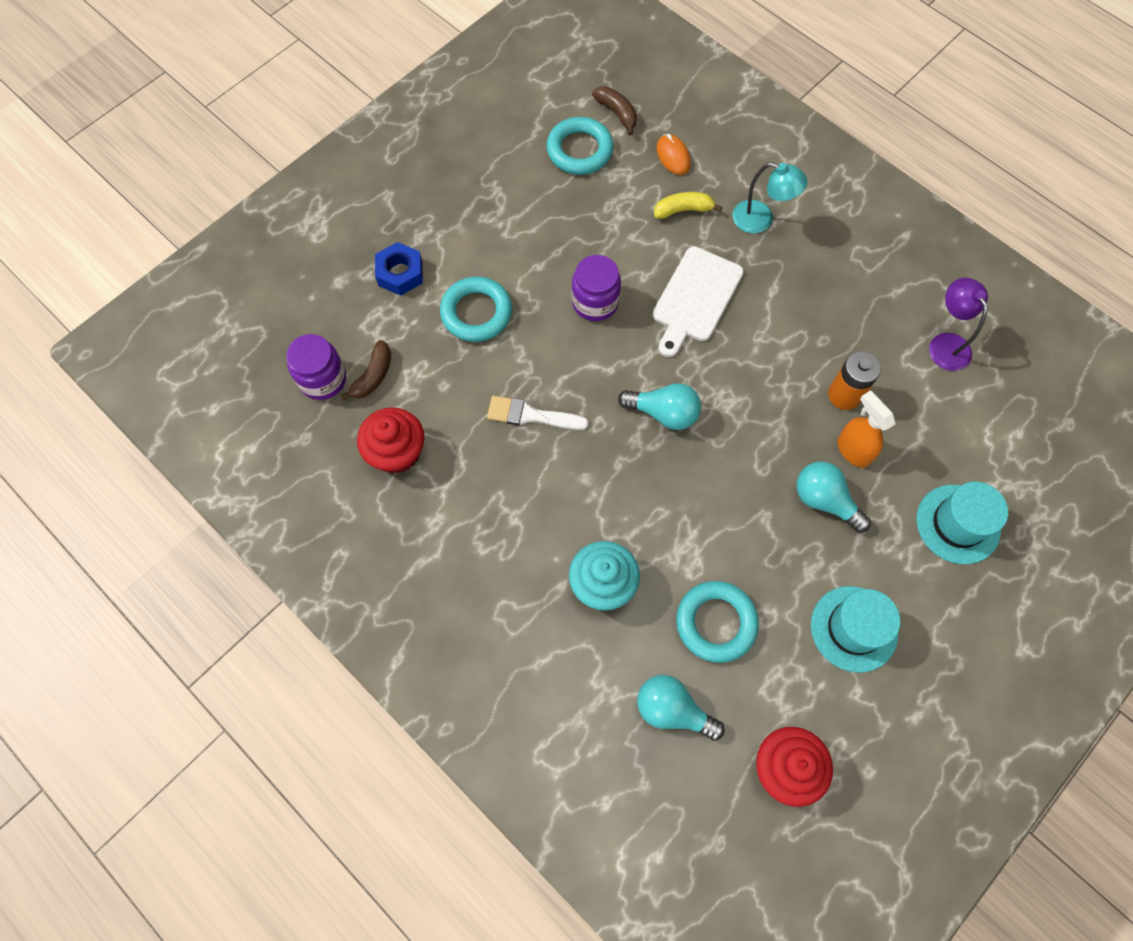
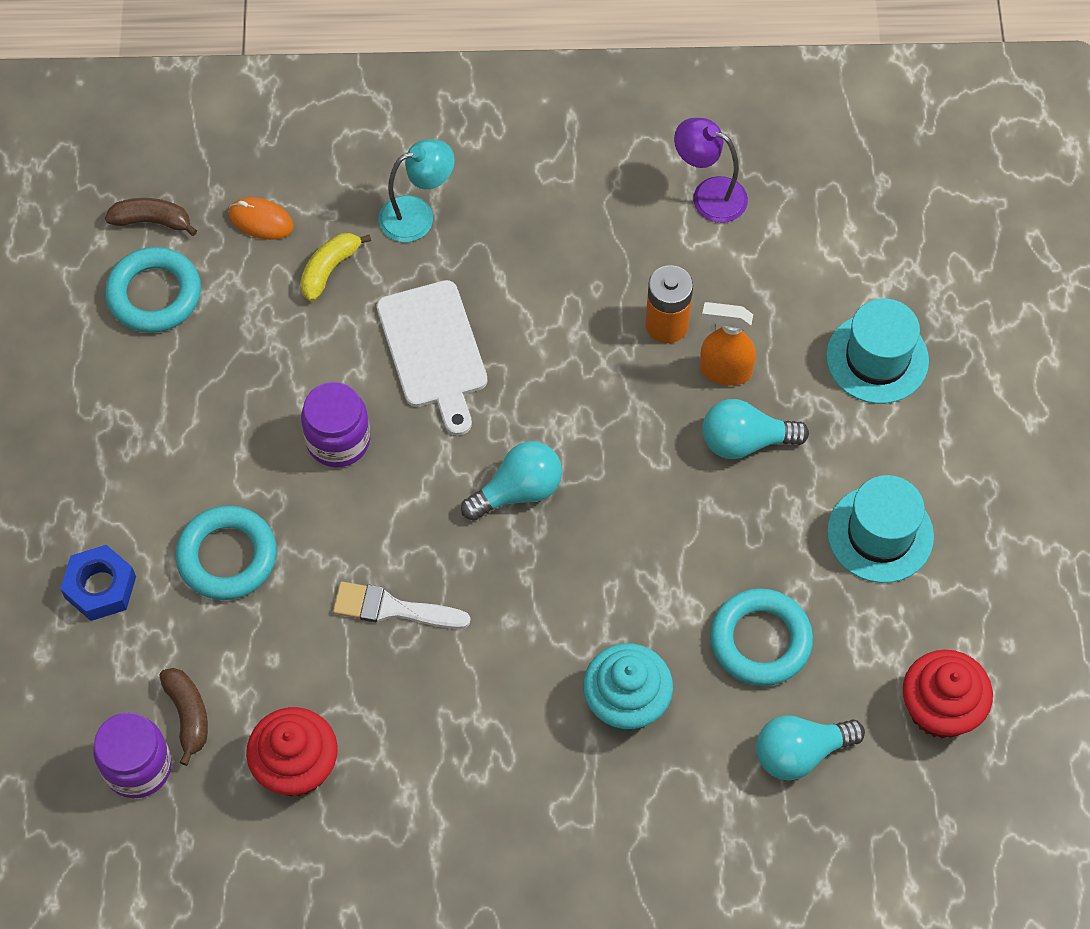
camera: 45 degrees left, 5 degrees down
(531, 415) = (392, 609): white brush -> white brush turned 45 degrees clockwise

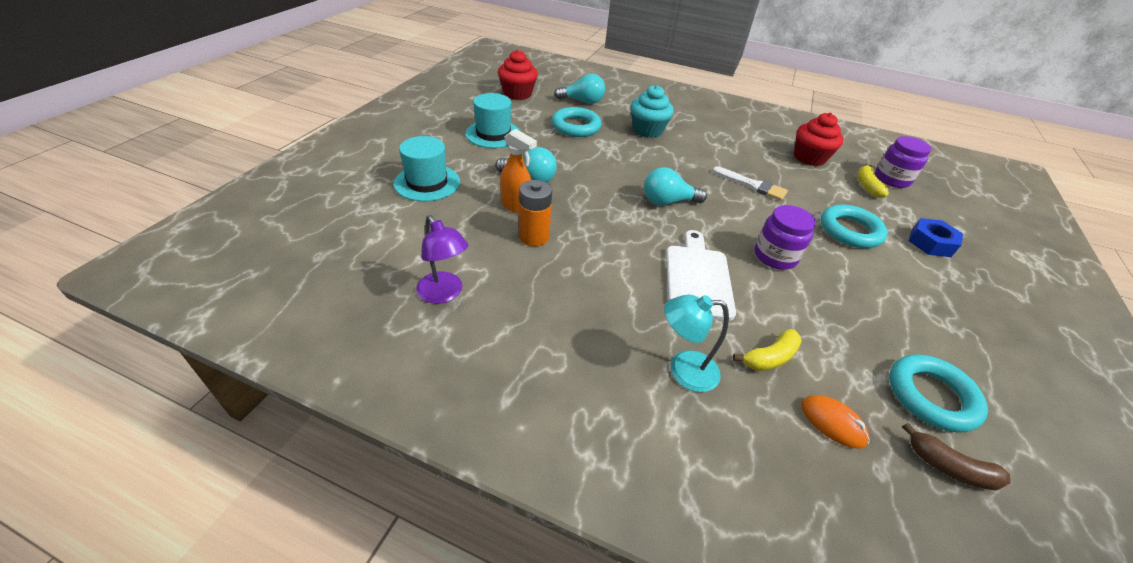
camera: 160 degrees left, 20 degrees down
(188, 715) = (867, 186): brown banana -> yellow banana

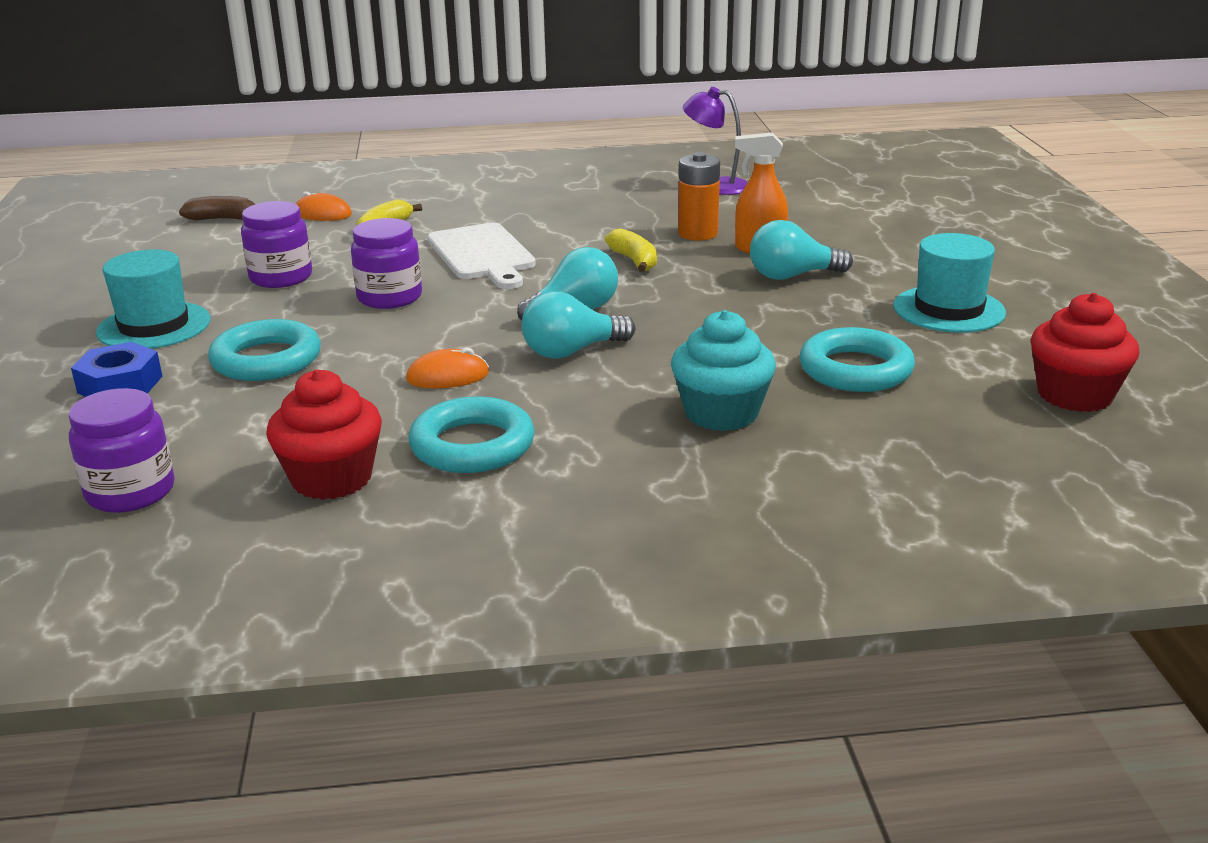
camera: 155 degrees right, 15 degrees down
(427, 183) = (896, 236): turquoise hat -> turquoise hat (154, 326)
(582, 101) = (934, 431): turquoise light bulb -> turquoise light bulb (571, 351)
(683, 370) = (463, 205): turquoise lamp -> none
(753, 185) = (447, 376): white brush -> orange mouse
(857, 314) = (281, 277): none -> purple jar
(867, 186) = (202, 454): yellow banana -> yellow banana (634, 261)
(931, 396) = (218, 246): turquoise ring -> turquoise ring (472, 445)

